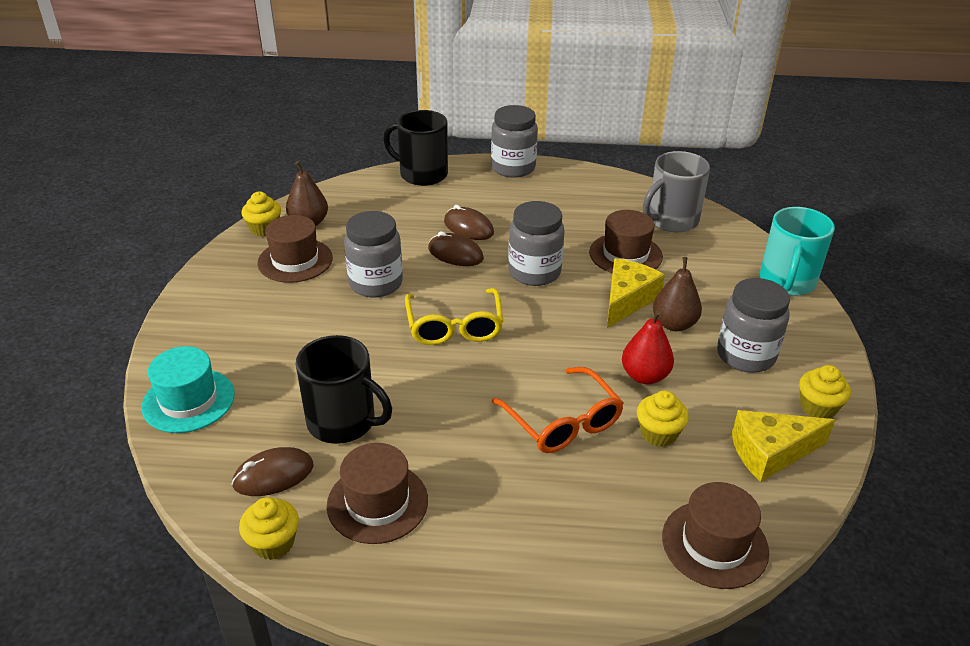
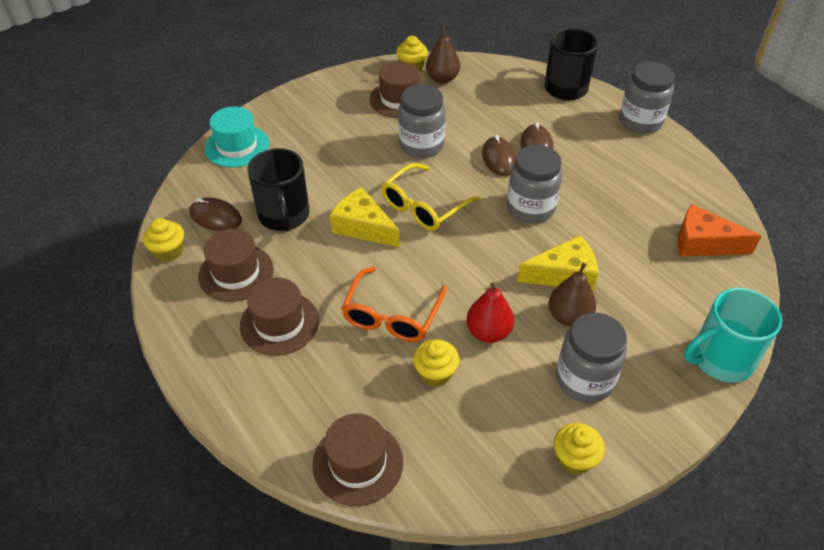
camera: 50 degrees right, 10 degrees up
(625, 254) = (619, 242): brown hat -> brown hat (279, 323)
(671, 220) = (703, 243): grey mug -> orange cheese
(770, 452) = (486, 451): yellow cheese -> yellow cheese (363, 227)

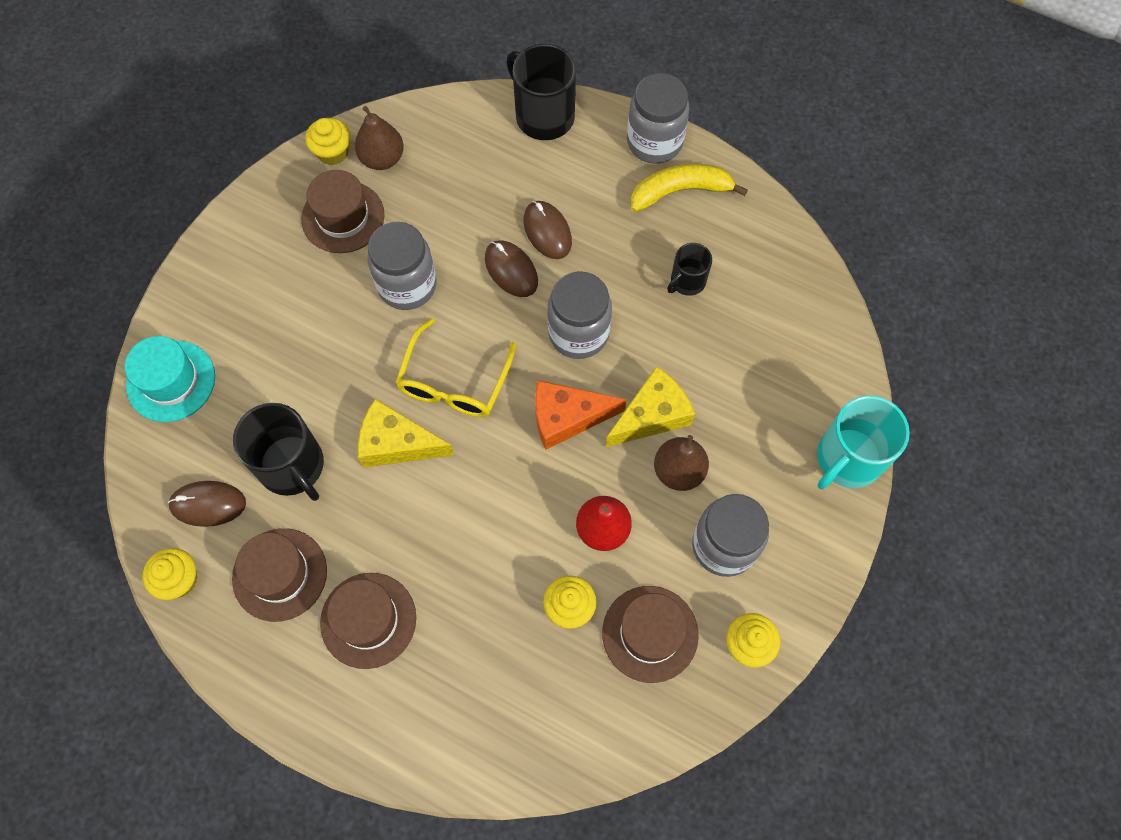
camera: 25 degrees left, 20 degrees up
(358, 463) = (539, 750): brown hat -> brown hat (650, 633)
(392, 315) = (489, 554): orange glasses -> none
(630, 204) = (687, 281): none -> black mug
(648, 153) = (681, 191): none -> yellow banana
(703, 243) = (784, 307): orange cheese -> orange cheese (567, 417)

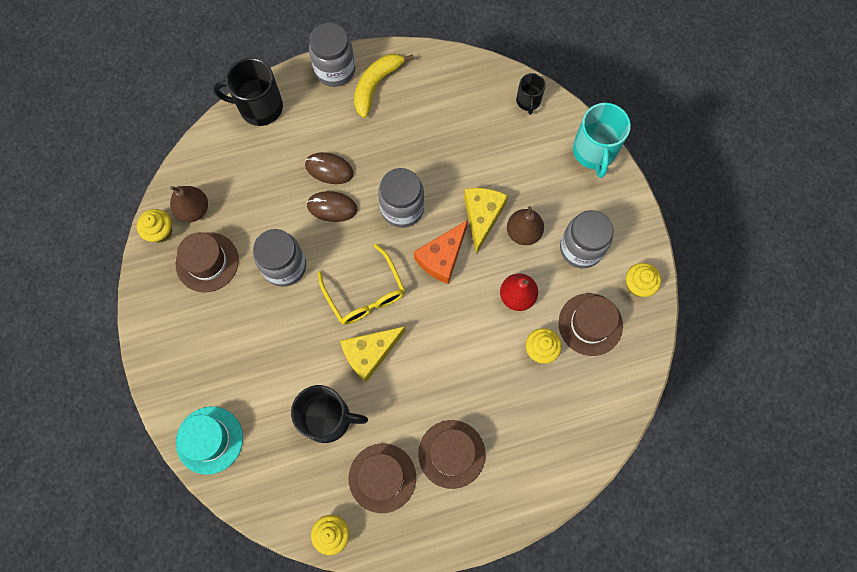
camera: 45 degrees left, 5 degrees up
(208, 504) = (304, 482): brown mouse -> none
(687, 281) = (429, 131): black mug -> black mug (528, 101)

